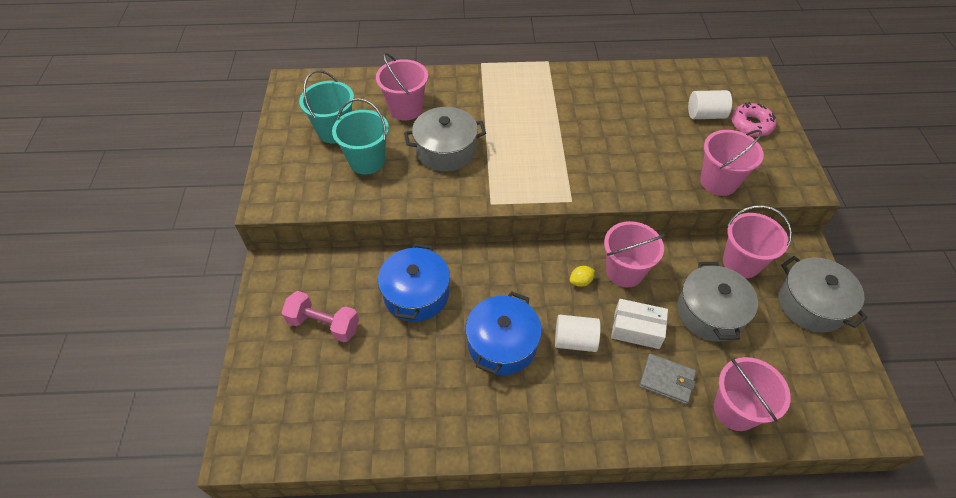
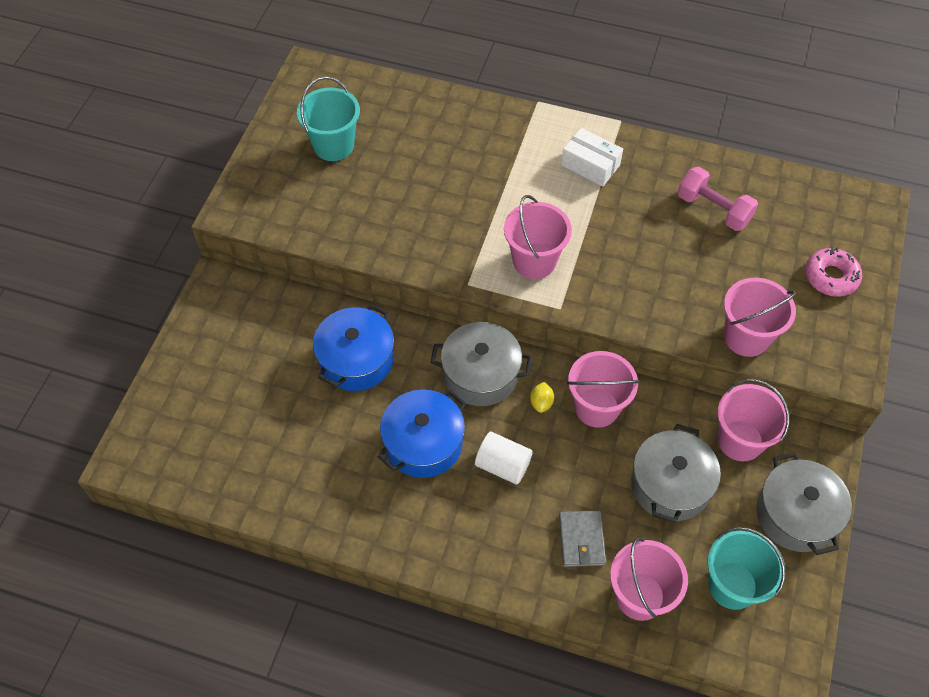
camera: 20 degrees right, 5 degrees up
(324, 324) = (249, 362): pink dumbbell -> pink dumbbell (713, 209)
(367, 161) = (354, 193): turquoise bucket -> turquoise bucket (732, 585)
(406, 109) = (423, 139): pink bucket -> pink bucket (534, 261)
(446, 150) = (446, 205): grey pot -> grey pot (481, 374)
(580, 281) = (541, 403): yellow lemon -> yellow lemon turned 75 degrees counterclockwise
(636, 329) = (577, 476): white box -> white box (590, 165)
(666, 380) = (581, 540): grey wallet -> grey wallet turned 45 degrees clockwise
(705, 115) = (780, 248): white cylinder -> none

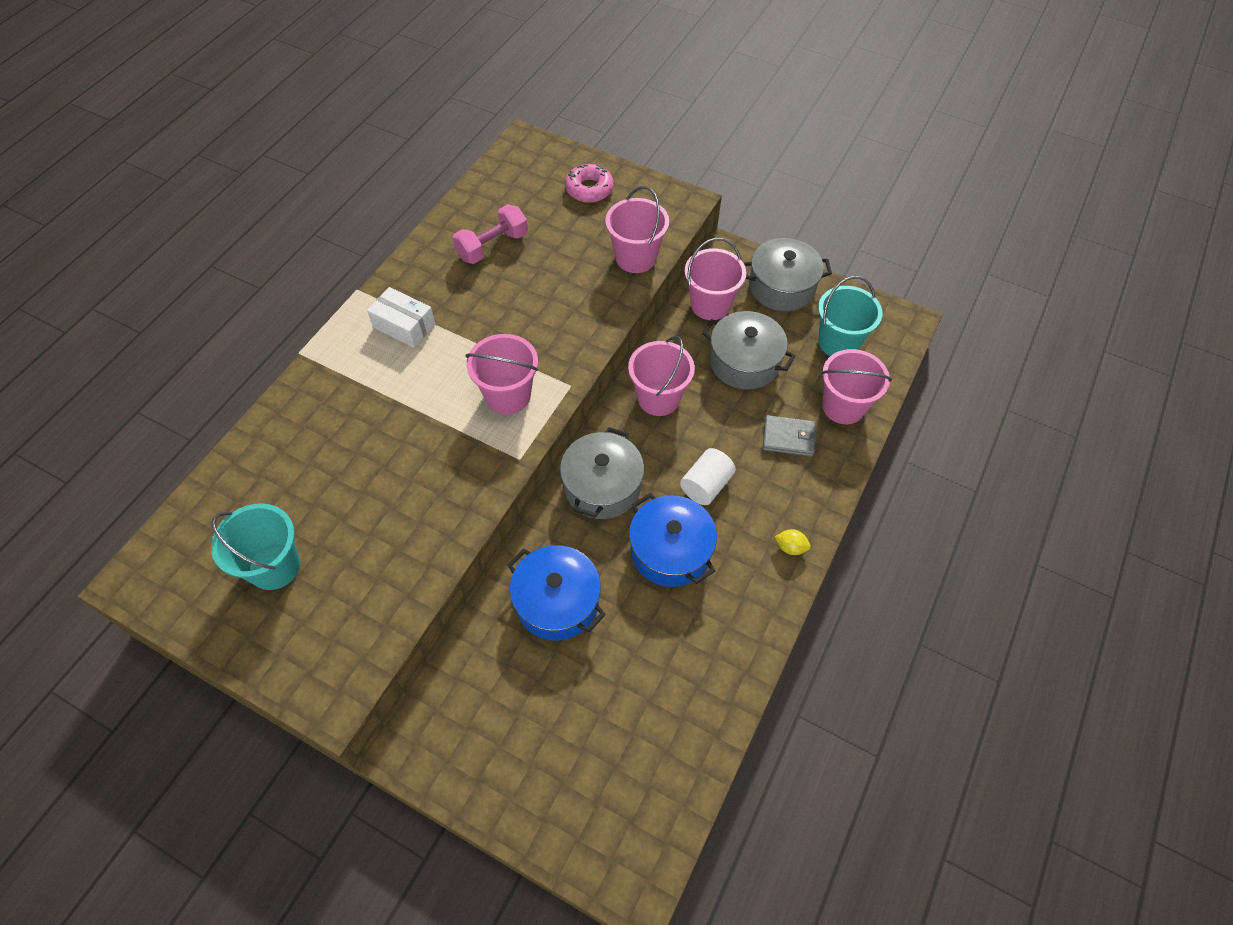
camera: 80 degrees left, 0 degrees up
(541, 403) = (645, 441): yellow lemon -> yellow lemon (790, 547)
(590, 165) = (404, 326): white box -> white box turned 75 degrees clockwise

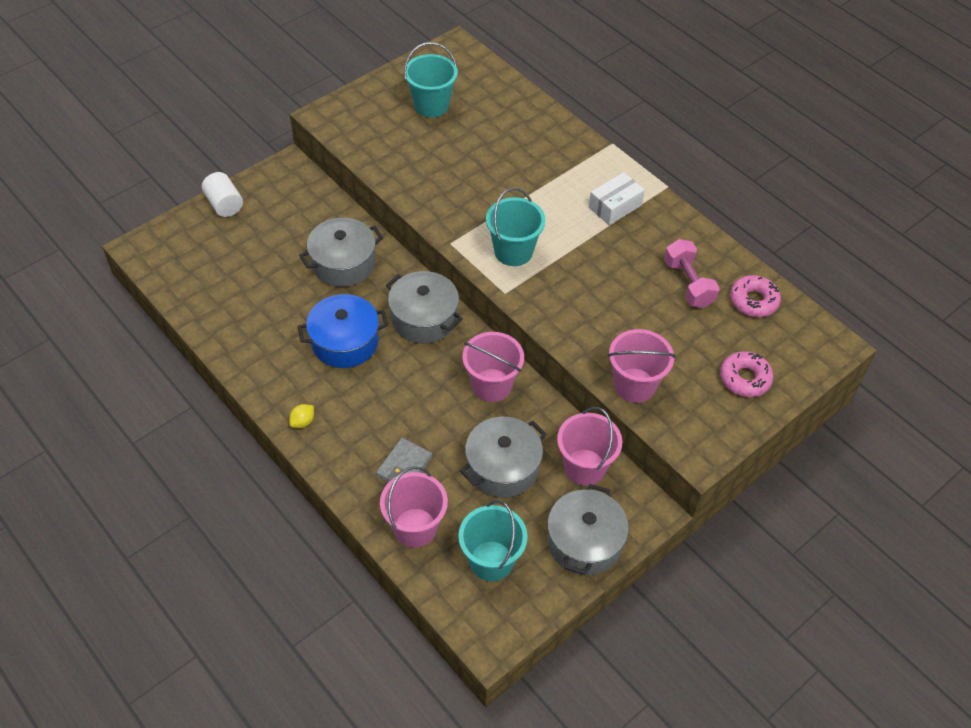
camera: 110 degrees right, 5 degrees down
(494, 198) = (753, 301): none -> pink donut
(508, 396) = (513, 251): pink bucket -> turquoise bucket
(557, 602) = (343, 263): blue pot -> grey pot
(706, 485) = (389, 386): white cylinder -> white cylinder (224, 204)

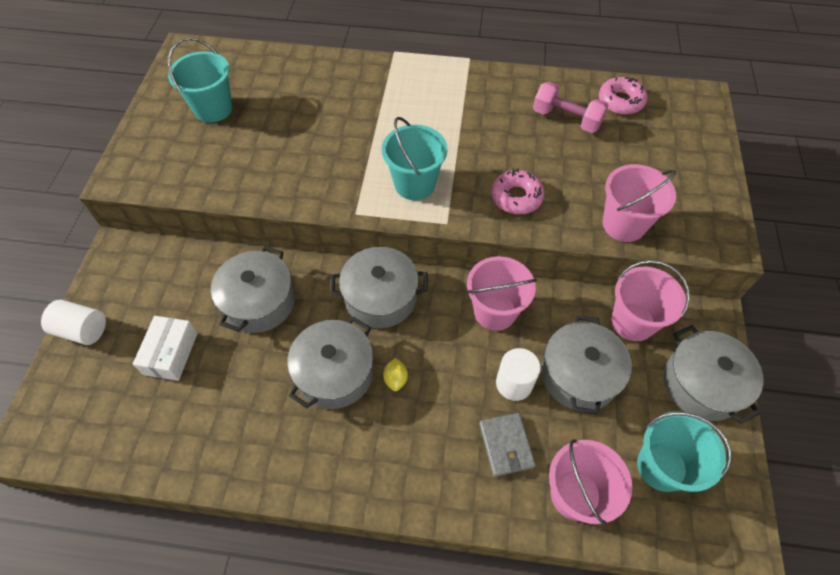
camera: 40 degrees left, 5 degrees up
(303, 422) = (375, 483): yellow lemon -> yellow lemon (395, 379)
(345, 342) = (335, 373): blue pot -> grey pot
(452, 437) = (514, 383): none -> white cylinder
(615, 206) = (450, 96): white box -> white box (171, 353)
(744, 379) = (683, 161): pink donut -> pink donut (516, 197)

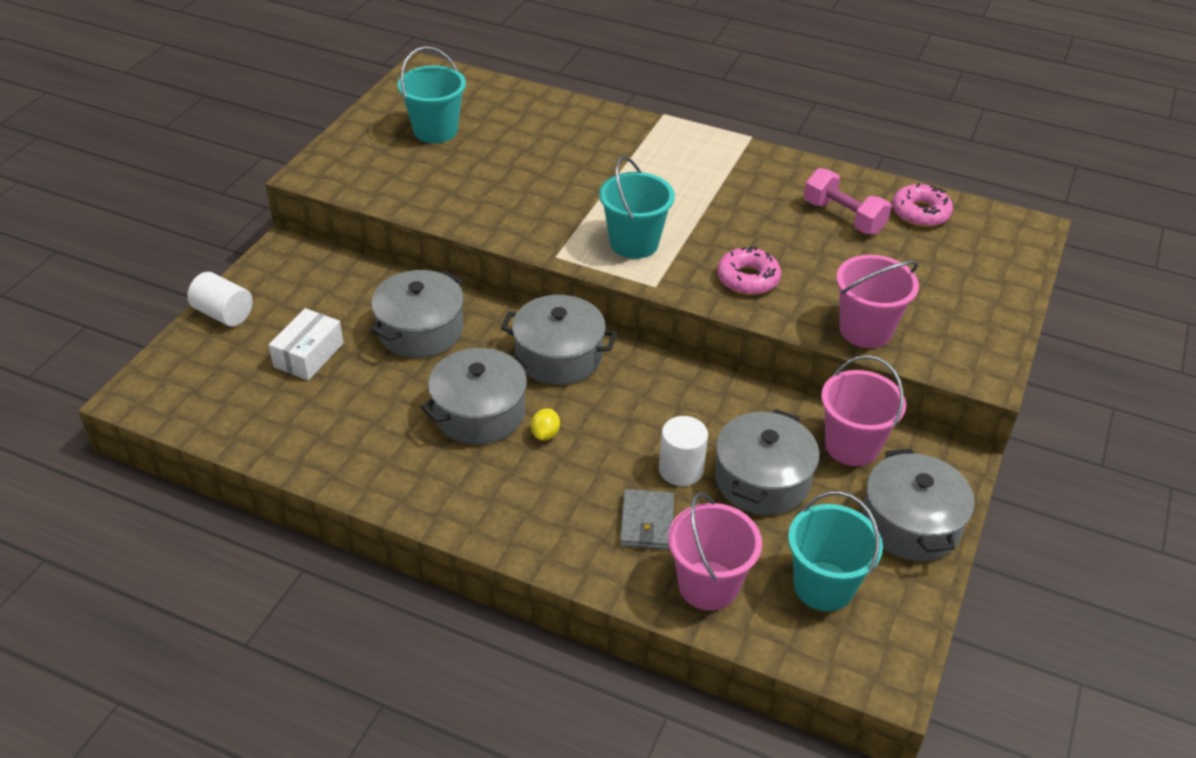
camera: 15 degrees right, 15 degrees down
(495, 311) = (687, 399): pink bucket -> none

